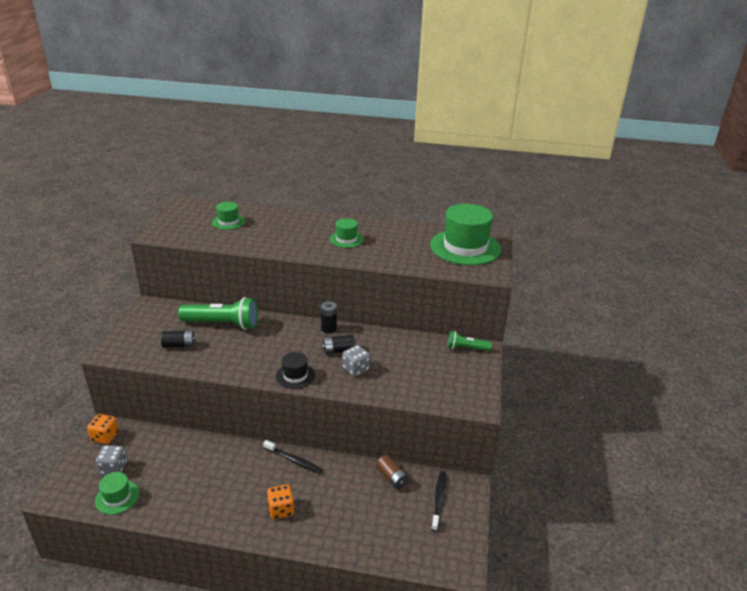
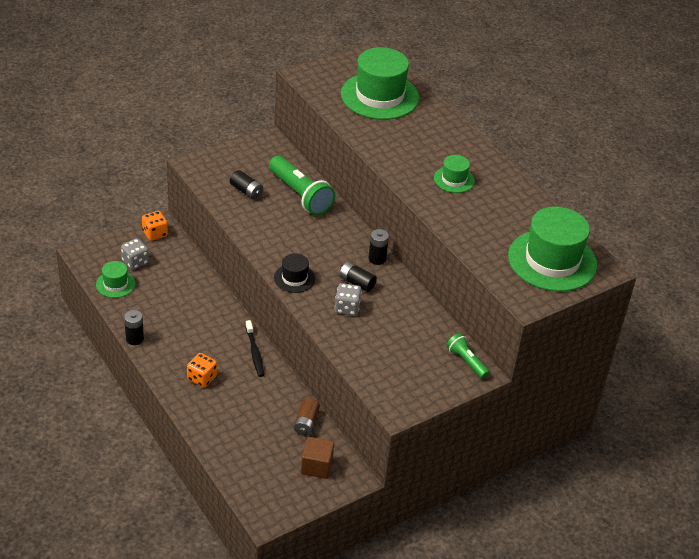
camera: 45 degrees right, 10 degrees up
(188, 525) = (134, 339): none -> black battery
(228, 222) = (379, 96): green hat -> green hat, size x2.05
(438, 500) = (316, 466): black toothbrush -> brown cube

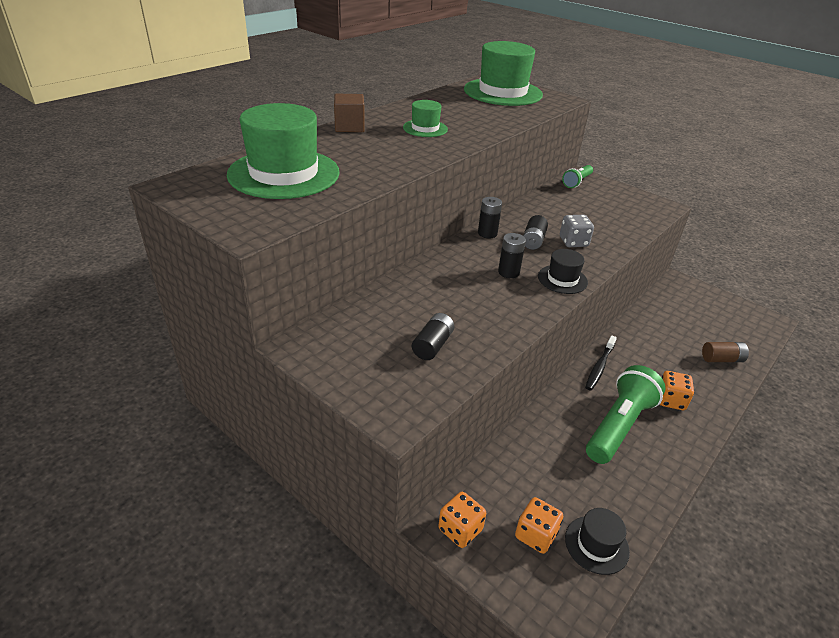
camera: 105 degrees left, 5 degrees down
(115, 284) = (596, 544): green hat -> black hat
(134, 339) = (671, 483): black battery -> black battery (508, 272)
(135, 262) = (535, 535): grey dice -> orange dice
(254, 352) = (599, 367): black toothbrush -> black toothbrush turned 150 degrees clockwise
(300, 195) = (412, 297): green flashlight -> green flashlight (618, 425)
(306, 423) = (652, 315): brown battery -> brown battery (721, 359)
(316, 466) = (690, 302): brown cube -> brown cube (349, 127)

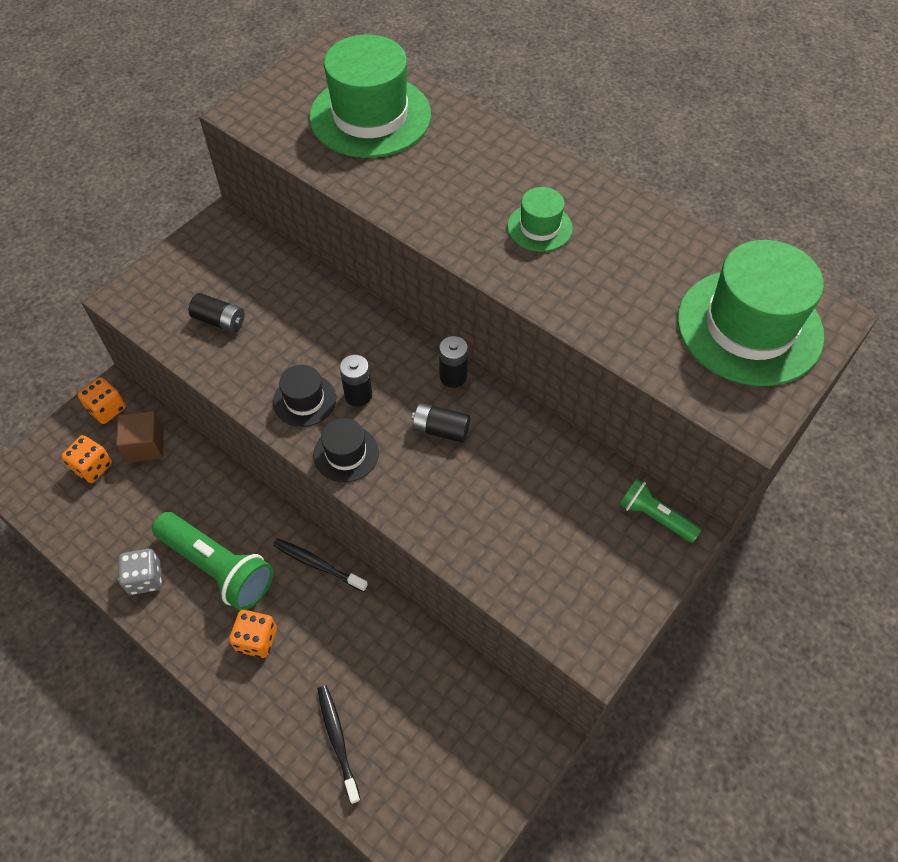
camera: 90 degrees right, 20 degrees up
(349, 127) = (522, 153): brown cube -> brown cube (145, 446)
(573, 242) = (444, 481): grey dice -> grey dice (145, 578)
(596, 544) = (75, 516): black hat -> black hat (304, 400)
(721, 359) = (337, 740): brown battery -> black toothbrush

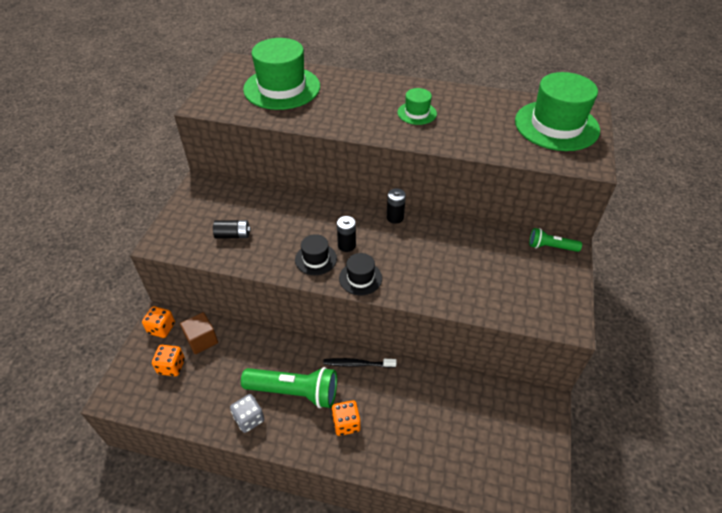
camera: 25 degrees left, 10 degrees down
(337, 740) = (434, 459): black toothbrush -> none
(441, 430) = (407, 246): black battery -> none

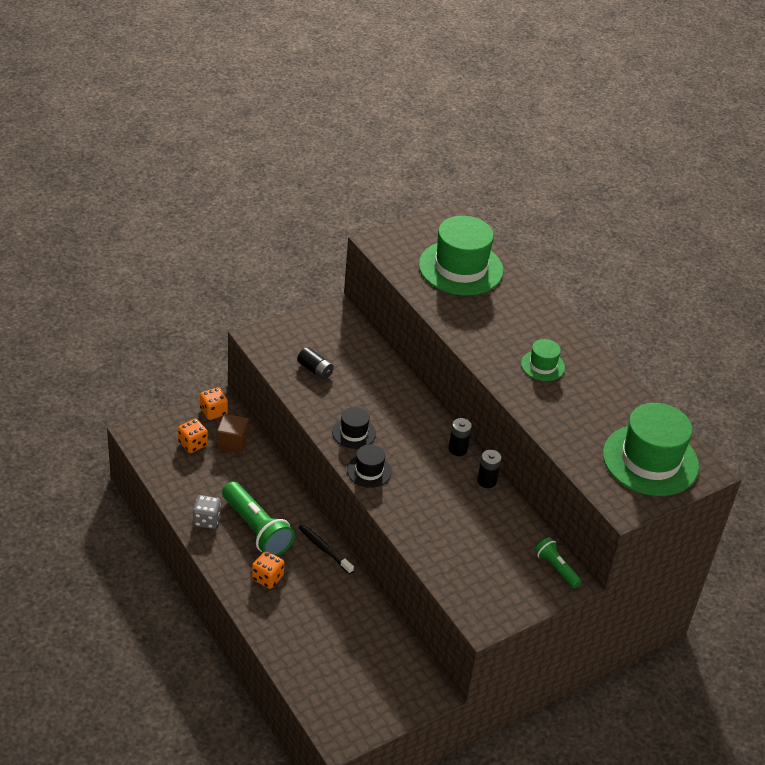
camera: 40 degrees right, 5 degrees down
(346, 245) = (390, 440): black battery -> black battery (486, 481)

